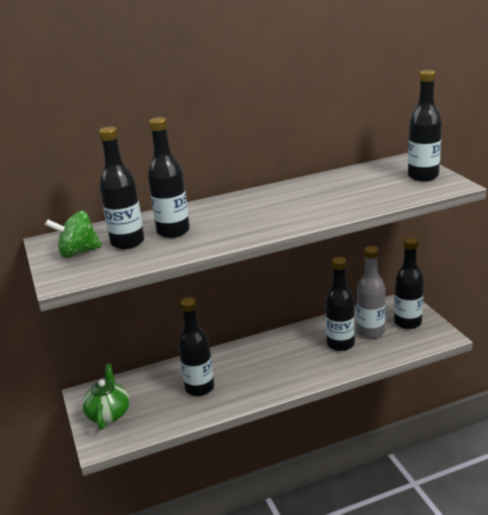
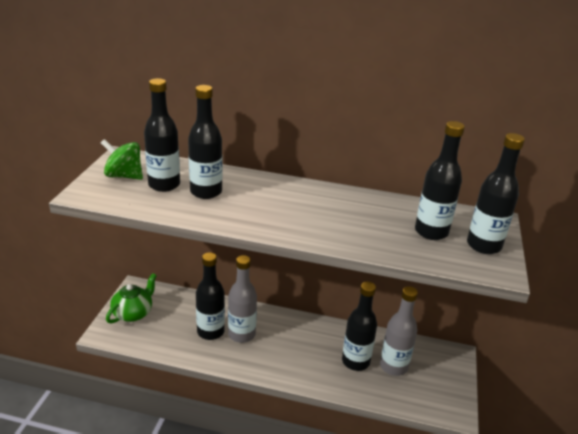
camera: 30 degrees right, 5 degrees up
(229, 375) = (241, 334): none -> grey bottle
(407, 323) = (437, 378): black bottle -> black bottle (431, 232)

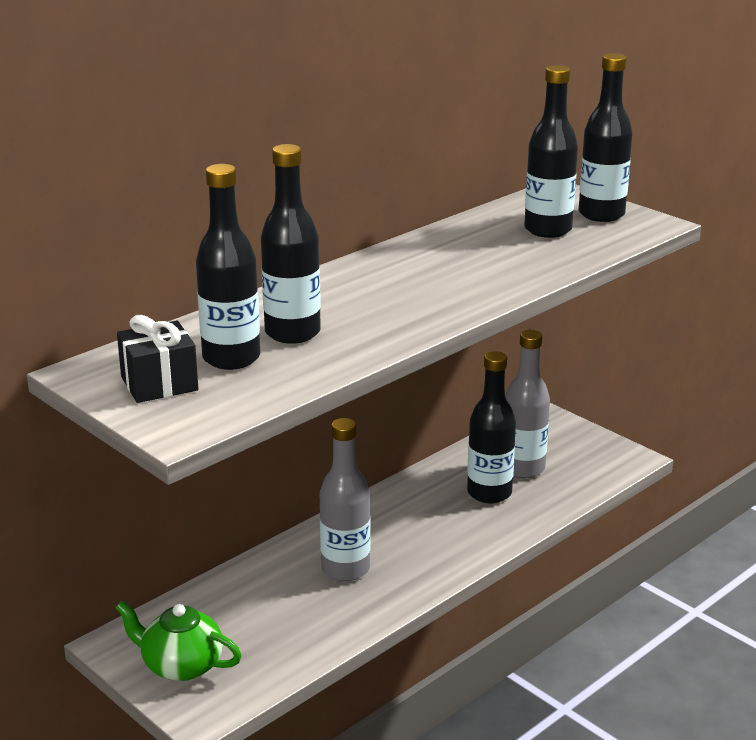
camera: 55 degrees left, 5 degrees down
(124, 176) = (159, 384): green spinning top -> black gift
(133, 313) = (181, 665): green teapot -> green teapot turned 45 degrees counterclockwise
(210, 331) = (310, 596): black bottle -> none

